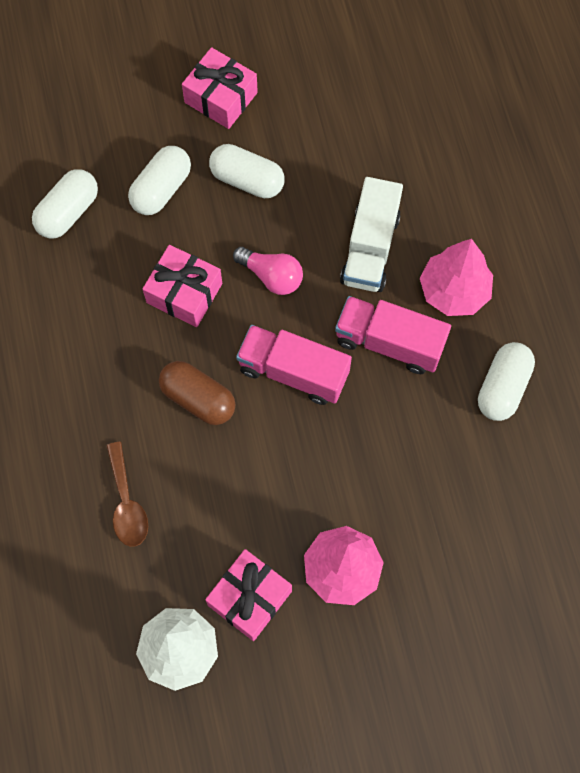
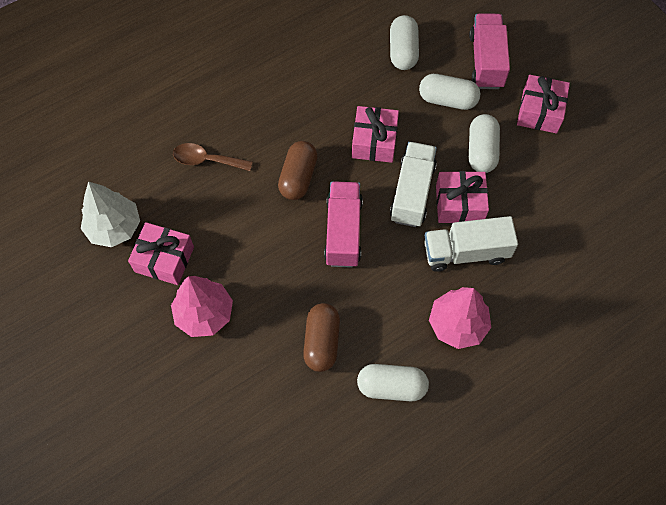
camera: 70 degrees right, 5 degrees down
(68, 212) = (403, 51): white capsule -> white capsule turned 75 degrees clockwise
(127, 503) = (207, 160): brown spoon -> brown spoon turned 45 degrees clockwise
(271, 276) = (412, 192): pink light bulb -> white truck
(306, 231) = (459, 203): none -> pink gift
(389, 343) = (394, 290): pink truck -> pink truck (486, 61)
(424, 444) = (322, 342): none -> brown capsule

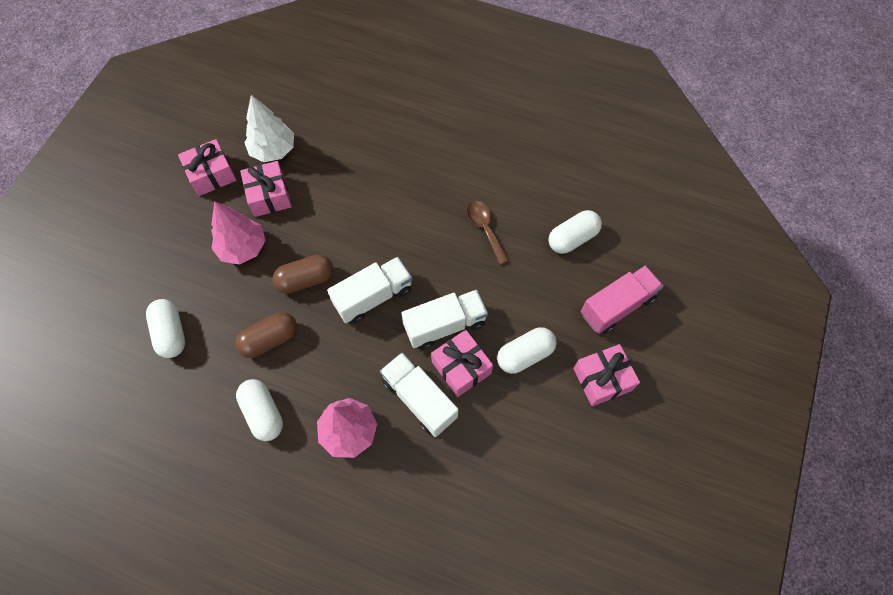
camera: 55 degrees right, 0 degrees up
(207, 160) = (368, 169): brown spoon -> brown spoon (485, 229)
(298, 177) = (398, 237): brown capsule -> brown capsule (306, 280)
(343, 232) = (373, 297): pink truck -> white truck
(374, 141) = (470, 269): pink gift -> pink gift (211, 174)
(447, 100) = (553, 299): white capsule -> white capsule (171, 333)

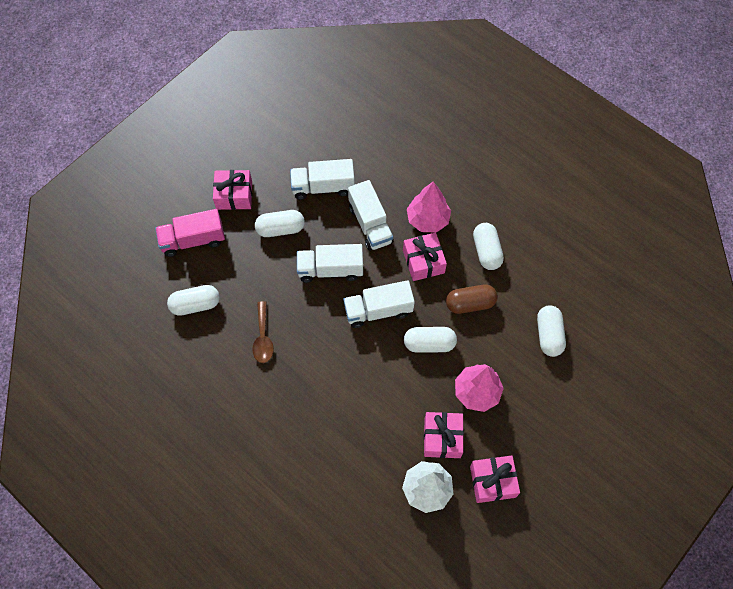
camera: 160 degrees left, 0 degrees up
(306, 280) = (429, 343): brown capsule -> white capsule
(461, 367) = (331, 235): pink gift -> pink gift (423, 261)
(499, 430) = (323, 187): none -> white truck

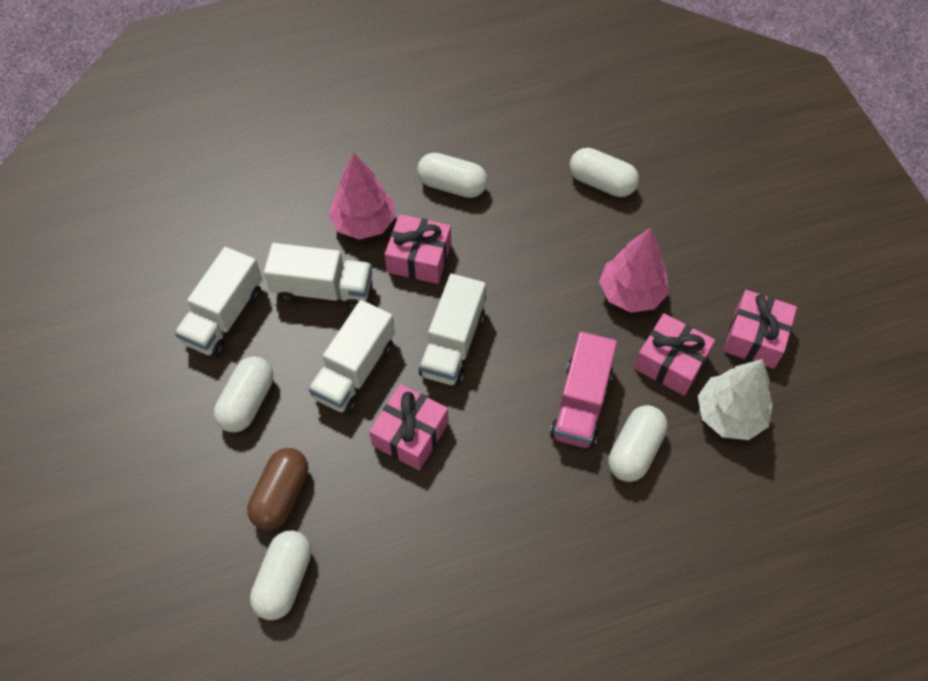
camera: 60 degrees left, 5 degrees down
(193, 240) = (176, 531): pink truck -> pink truck (581, 403)
(234, 195) = (147, 437): pink gift -> pink gift (410, 434)
(263, 338) = (399, 510): brown spoon -> none
(429, 343) = (536, 310): white capsule -> white capsule (634, 450)
(470, 303) = (510, 239): brown capsule -> brown capsule (281, 495)

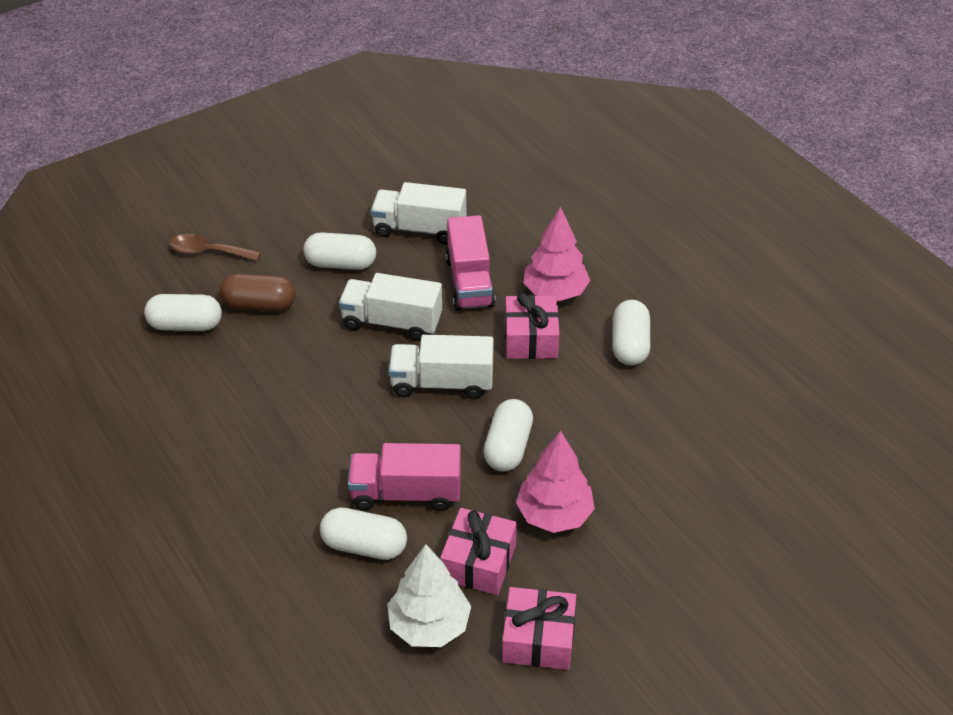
camera: 75 degrees right, 15 degrees down
(168, 540) = (208, 252): none -> brown spoon
(323, 290) = (469, 282): white truck -> pink truck
(410, 434) = (338, 373): pink gift -> none
(601, 183) = (693, 466): white capsule -> white capsule (508, 447)

